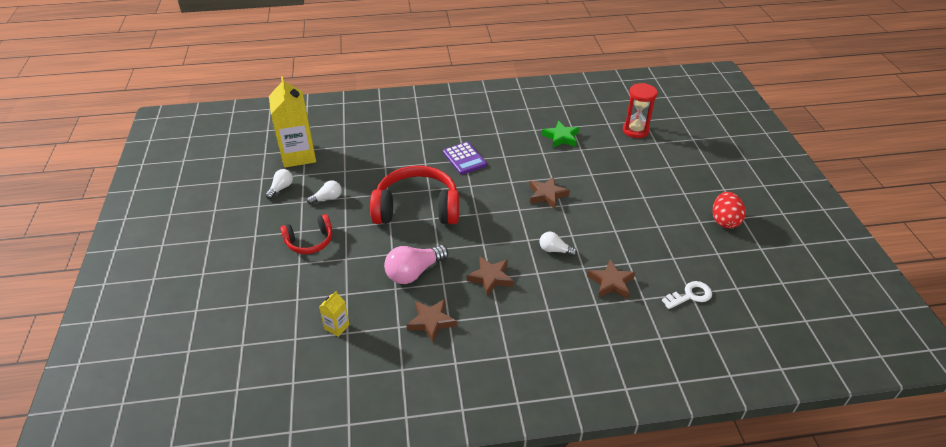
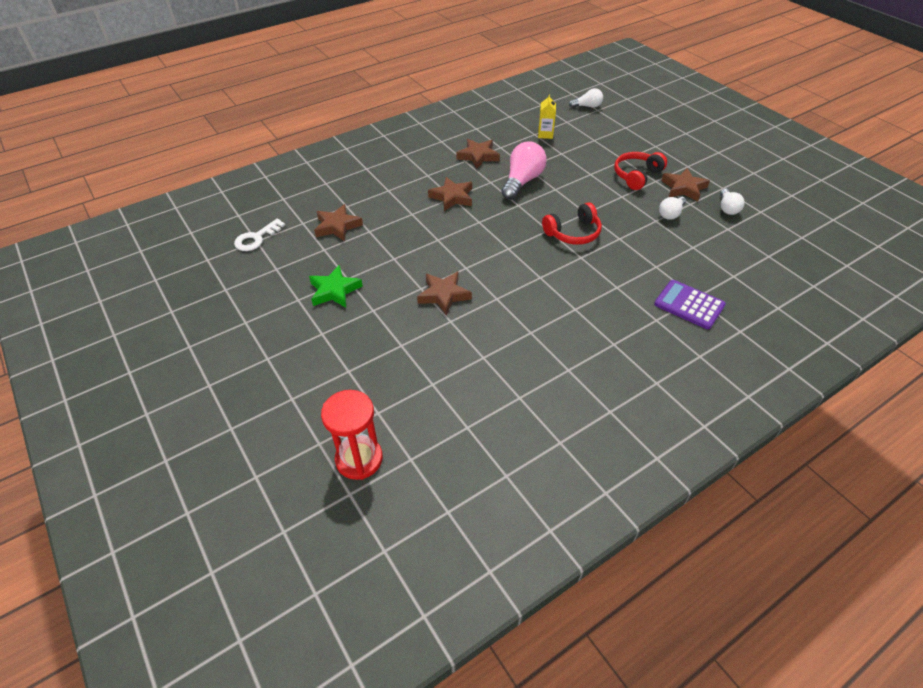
camera: 155 degrees right, 5 degrees up
(288, 216) = (683, 188): none -> brown star
(298, 155) = (764, 246): yellow carton -> none
(417, 208) = (573, 233): red headphones -> red headphones, size x0.55
(464, 158) = (577, 310): purple calculator -> purple calculator (689, 305)
(555, 250) = (405, 238): white light bulb -> white light bulb (587, 106)
(561, 137) = (471, 396): green star -> green star (334, 291)
(724, 221) = (213, 333): red egg -> none

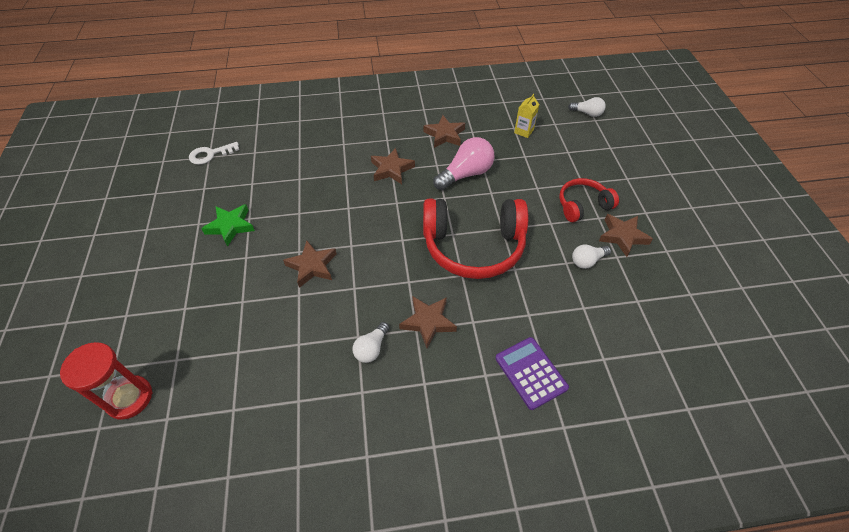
camera: 25 degrees right, 5 degrees up
(337, 226) = (278, 165): brown star -> brown star (428, 322)
(573, 233) = (473, 246): red headphones -> red headphones, size x1.83
(727, 208) = (654, 276): white light bulb -> white light bulb (371, 348)

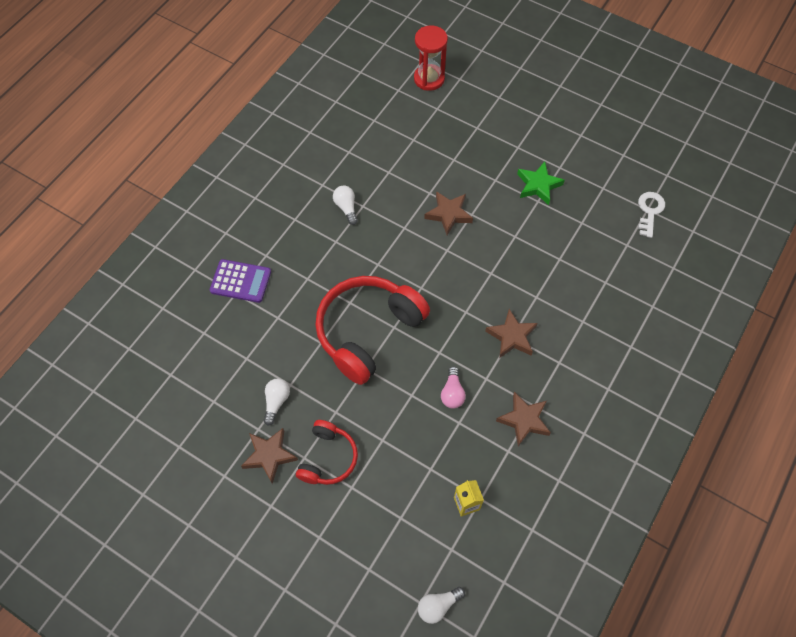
camera: 130 degrees right, 10 degrees up
(428, 322) = (333, 252): brown star -> none
(465, 174) = (452, 393): pink light bulb -> pink light bulb, size x0.57

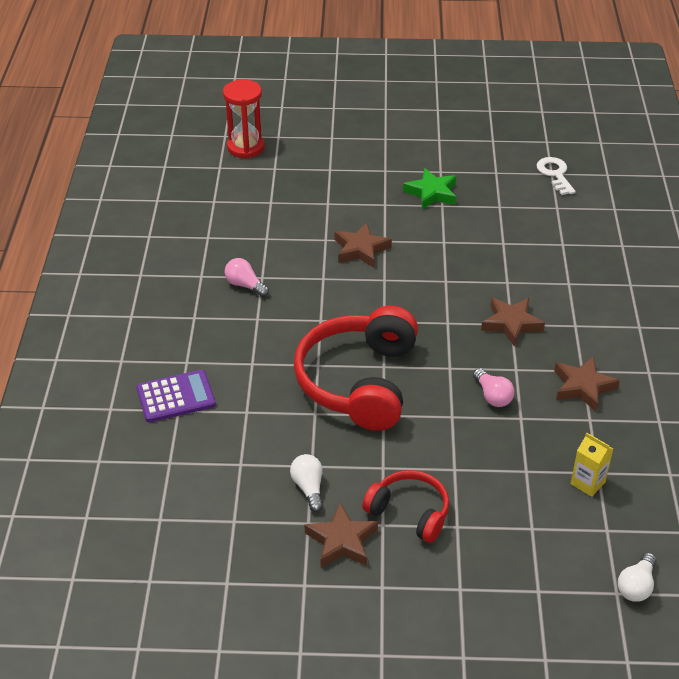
camera: 30 degrees left, 20 degrees down
(328, 458) = (409, 512): red headphones -> red headphones turned 45 degrees counterclockwise
(346, 208) = (245, 285): white light bulb -> pink light bulb

